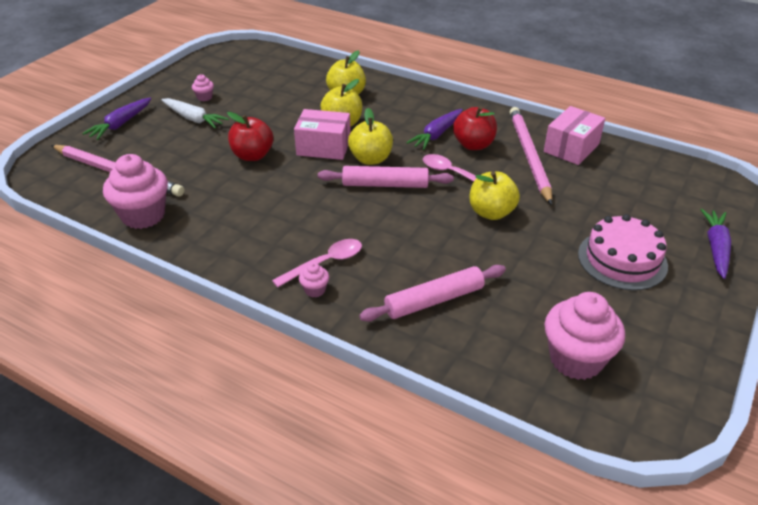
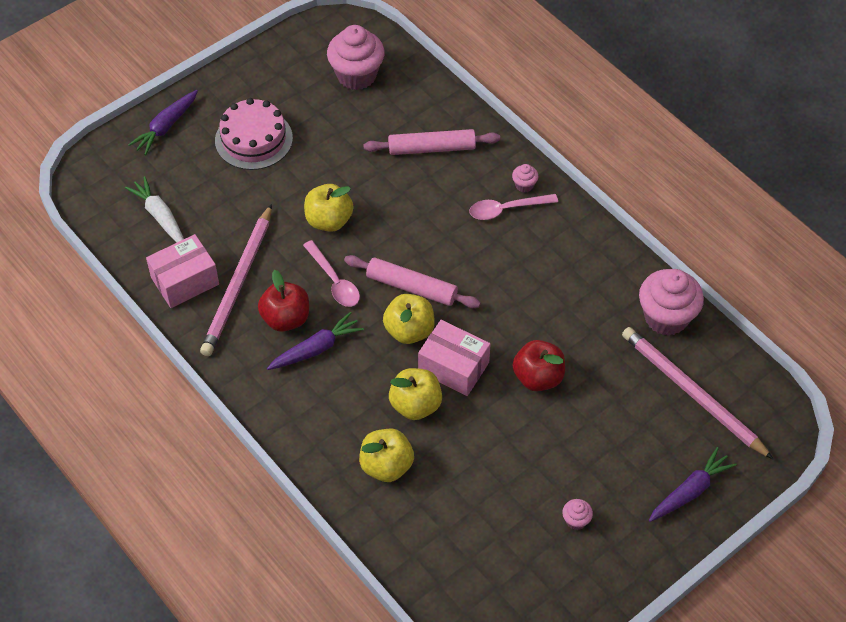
camera: 160 degrees left, 15 degrees up
(193, 119) = (596, 474): white carrot -> white carrot (160, 217)

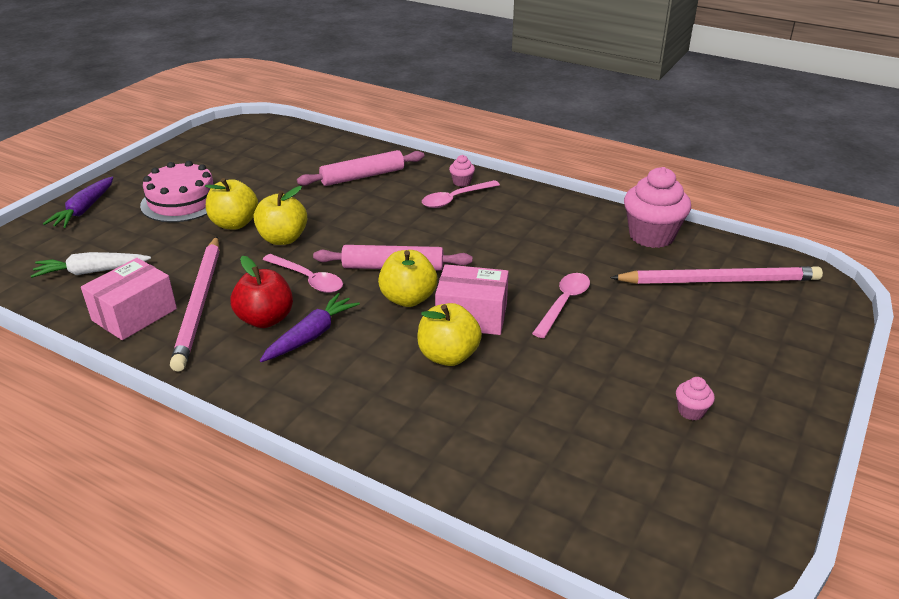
camera: 20 degrees left, 20 degrees down
(160, 217) = (92, 272): white carrot -> white carrot turned 45 degrees counterclockwise
(356, 75) = (270, 148): pink cupcake -> none
(386, 466) = (444, 418): yellow apple -> yellow apple (234, 224)
(538, 377) = (564, 303): red apple -> pink spoon
(690, 491) = (784, 354): purple carrot -> none
(692, 393) = (719, 280): pink pencil -> pink pencil turned 150 degrees clockwise

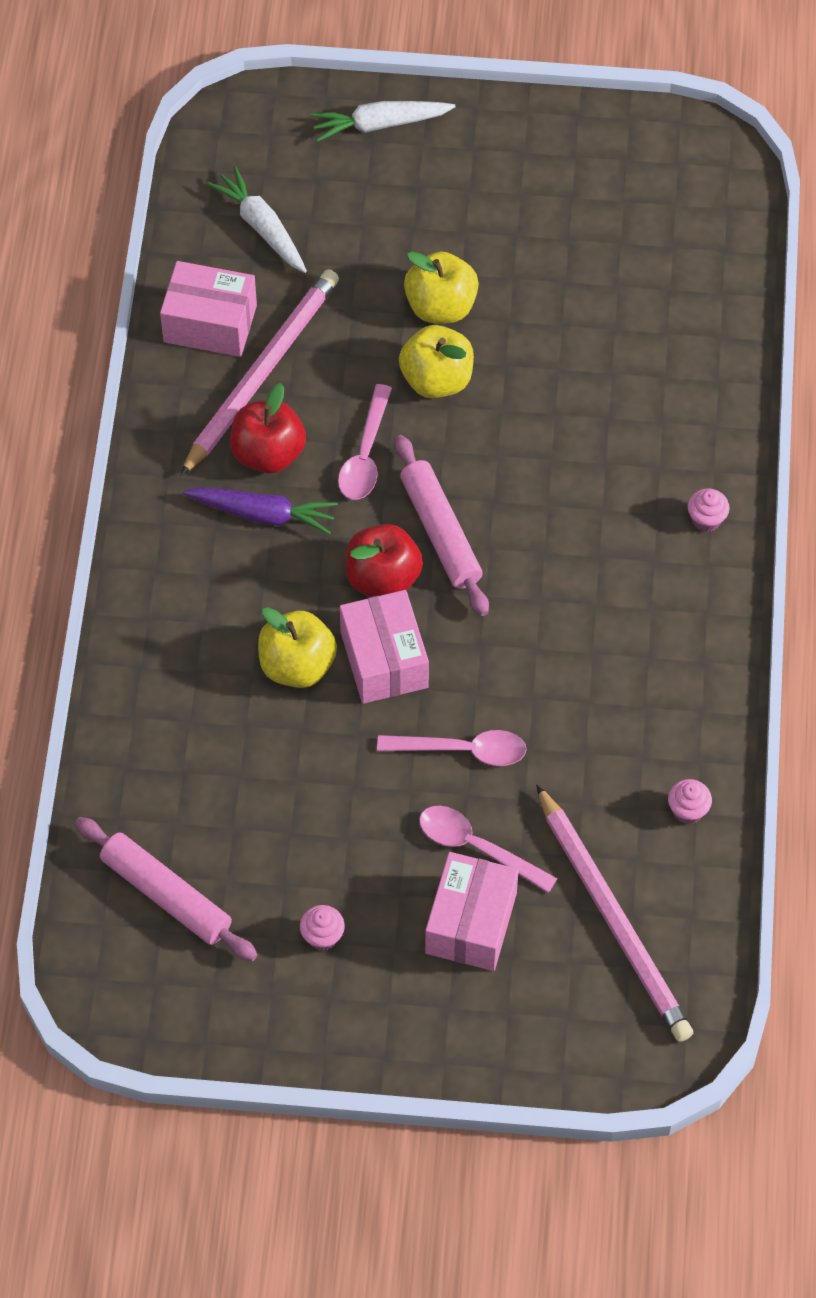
camera: 65 degrees right, 25 degrees up
(84, 209) = (380, 124): purple carrot -> white carrot
(182, 201) = (459, 216): pink cake -> none
(199, 303) = (261, 373): pink pencil -> pink pencil turned 150 degrees clockwise
(362, 176) = (649, 387): pink rolling pin -> pink rolling pin (166, 895)
(408, 299) = (383, 578): yellow apple -> red apple
(455, 199) = (652, 531): pink spoon -> pink spoon (477, 847)
(651, 236) = (687, 810): pink cupcake -> pink cupcake, size x0.44
(703, 337) = (471, 923): none -> pink box

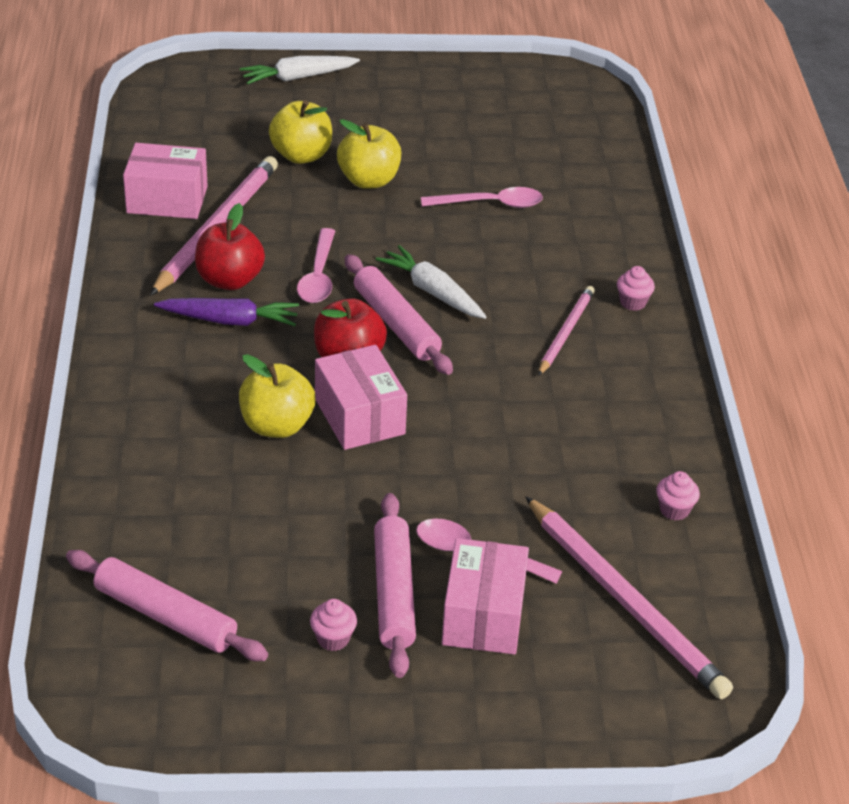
camera: 10 degrees left, 20 degrees down
(262, 227) = (206, 140): white carrot -> white carrot (432, 292)
(388, 888) = (393, 593): none -> pink rolling pin
(436, 380) = (373, 225): yellow apple -> yellow apple (301, 155)
(462, 750) = (447, 479): pink spoon -> pink spoon (490, 204)
(623, 558) = (566, 332): none -> pink pencil

